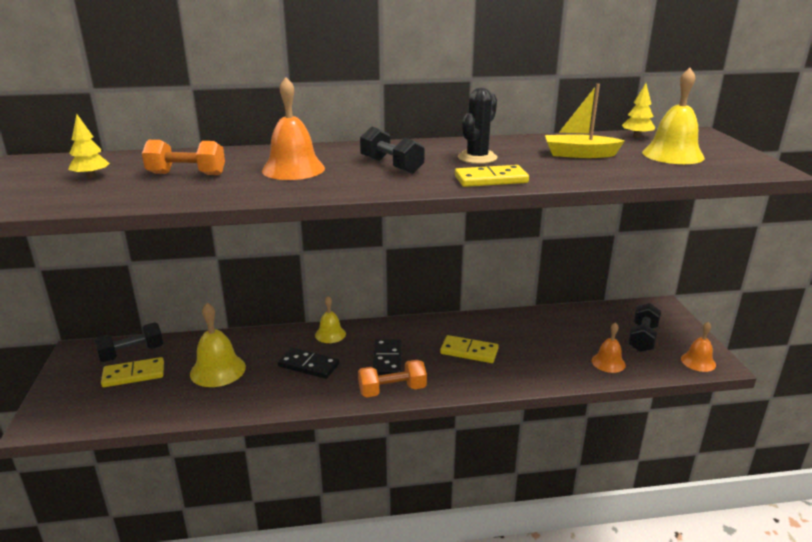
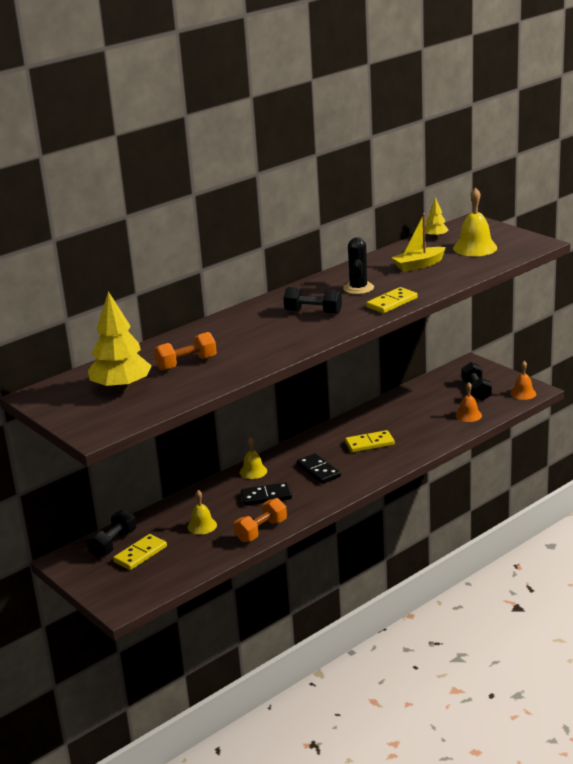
camera: 30 degrees left, 0 degrees up
(91, 176) = (121, 387): yellow tree -> yellow tree, size x2.02
(218, 370) = (202, 526): yellow bell -> yellow bell, size x0.62
(293, 169) = (252, 336): orange bell -> none
(392, 390) = (346, 487): orange dumbbell -> orange dumbbell (261, 531)

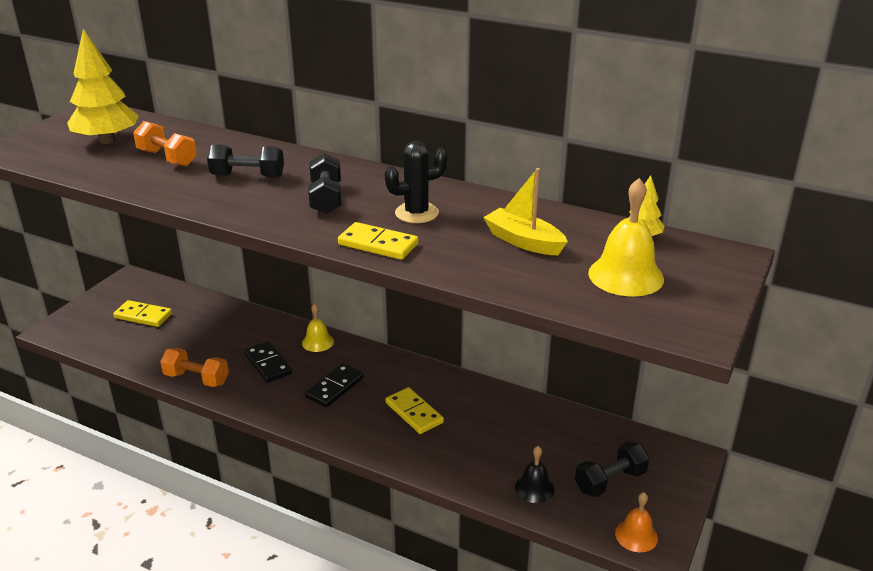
camera: 65 degrees right, 5 degrees up
(113, 544) = (160, 296): black dumbbell -> black dumbbell (248, 176)
(202, 526) = (200, 338): yellow bell -> none
(468, 415) = (534, 488): orange bell -> black bell

